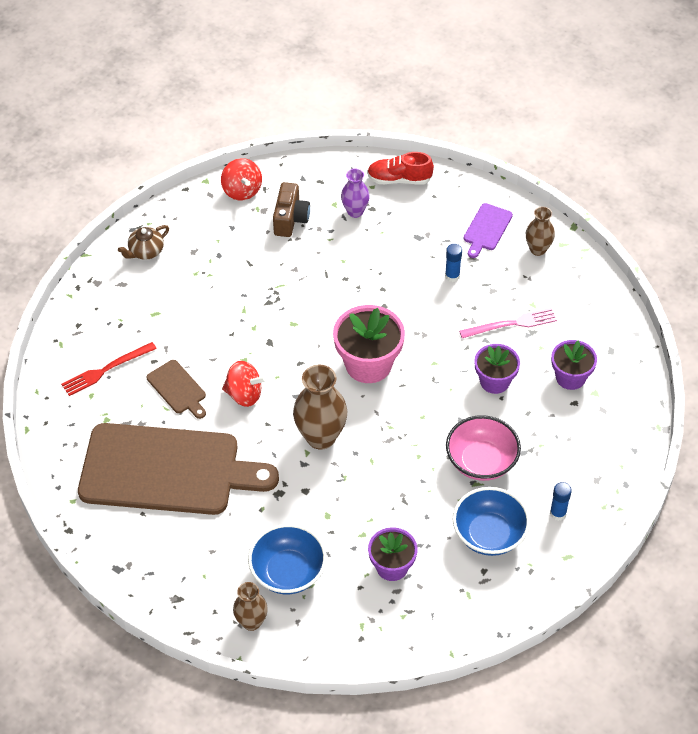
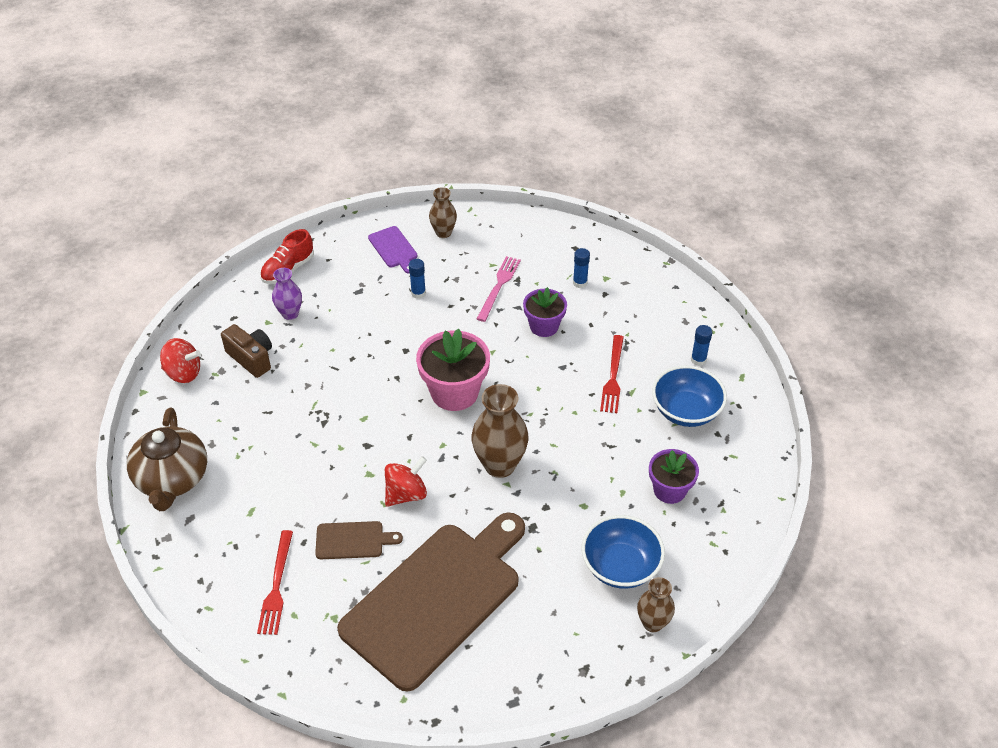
camera: 55 degrees left, 5 degrees down
(146, 251) = (172, 479): brown teapot -> brown teapot, size x1.88
(481, 461) = (613, 377): pink bowl -> red fork
(570, 377) = (580, 283): purple flower pot -> blue glue stick

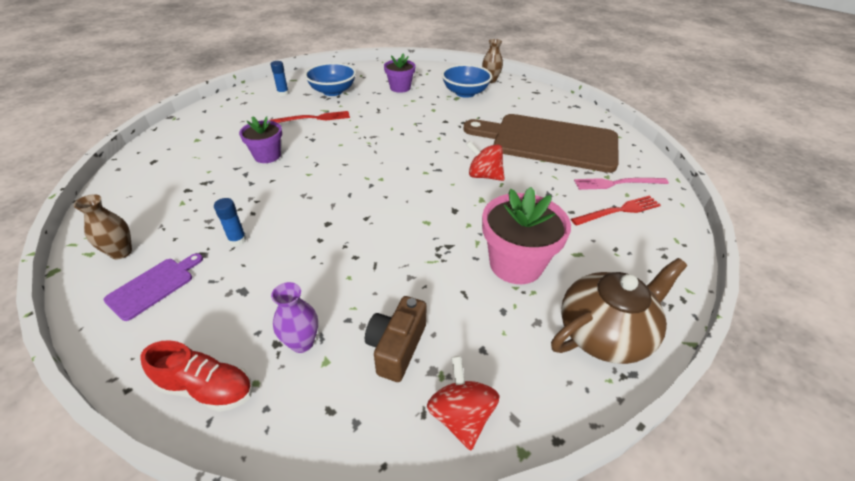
camera: 115 degrees left, 5 degrees down
(353, 540) = (545, 187): brown cutting board -> none
(454, 392) = (366, 181): pink flower pot -> pink flower pot (516, 264)
(499, 286) = (217, 190): pink fork -> pink fork (617, 183)
(499, 465) = (425, 144): brown vase -> none
(580, 283) = (205, 150): blue glue stick -> none

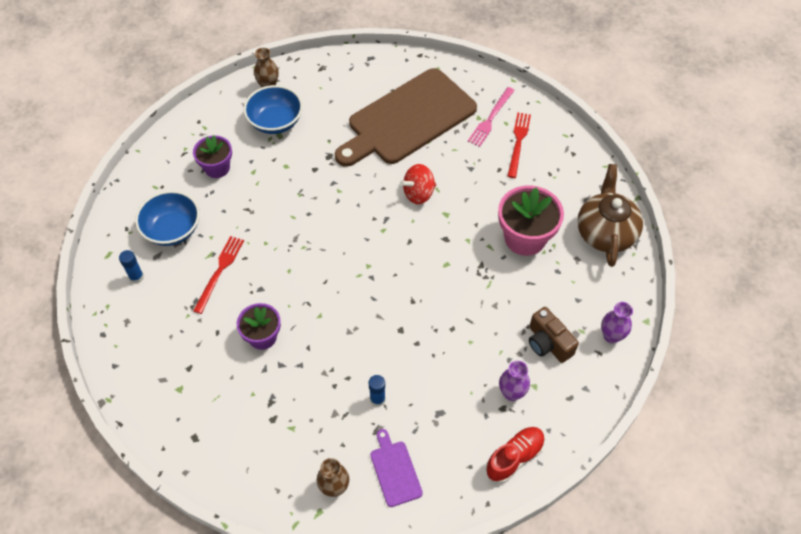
camera: 55 degrees left, 15 degrees up
(461, 415) = (611, 336): red spinning top -> purple vase

